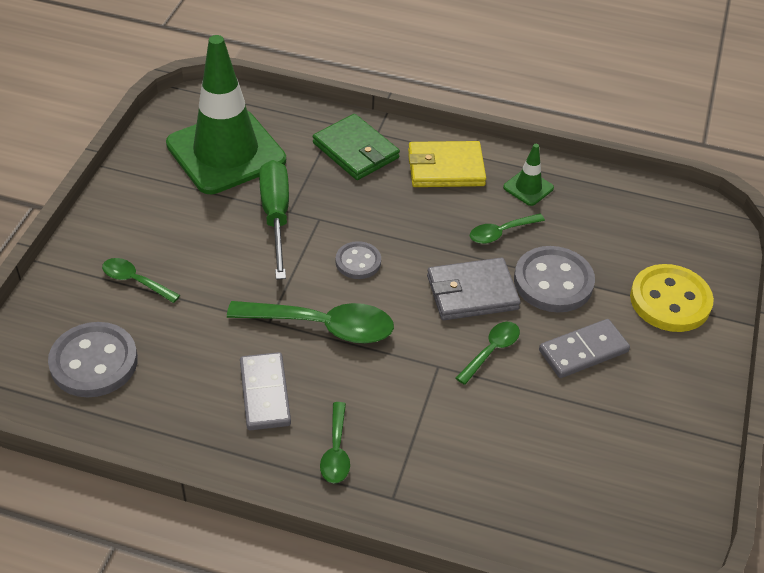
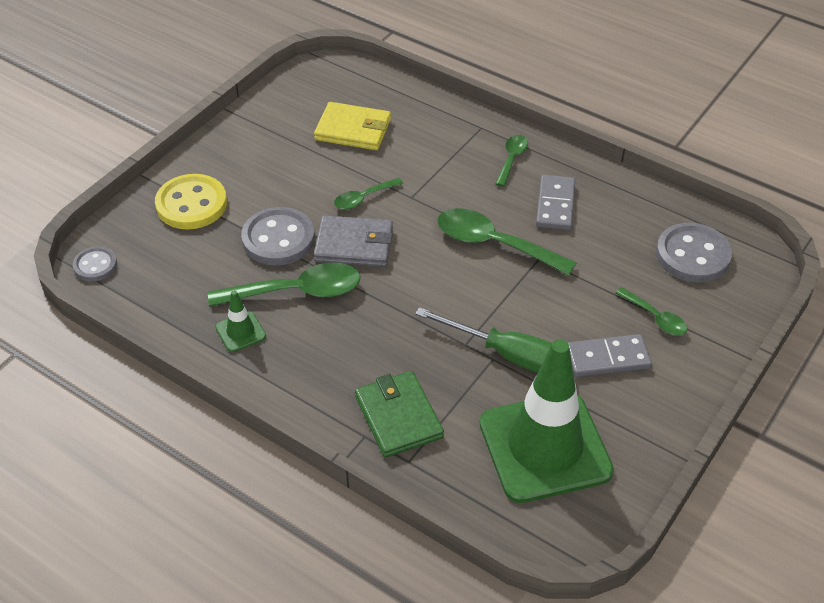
camera: 160 degrees left, 0 degrees up
(276, 216) = (508, 355): green screwdriver -> green screwdriver turned 75 degrees counterclockwise
(358, 262) = (443, 292): grey button -> grey button (95, 265)
(445, 168) = (311, 373): yellow wallet -> yellow wallet (353, 130)
(500, 233) = (297, 292): green spoon -> green spoon, size x1.84
(583, 351) = (291, 184): grey domino -> grey domino (607, 358)

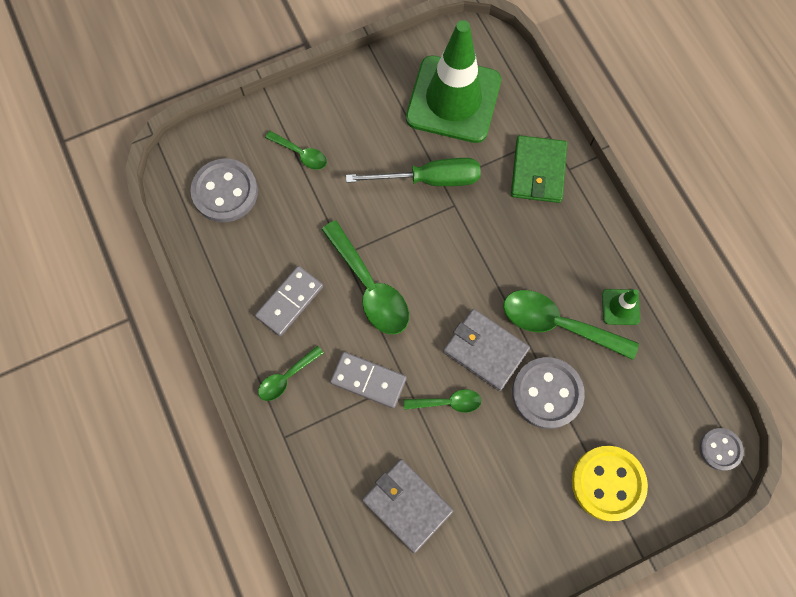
camera: 150 degrees left, 25 degrees up
(353, 130) = (407, 505): yellow wallet -> grey wallet
(508, 355) = (430, 179): green screwdriver -> green screwdriver turned 120 degrees clockwise
(607, 358) = (362, 140): grey domino -> grey domino (368, 380)
(655, 318) = (301, 154): green spoon -> green spoon turned 135 degrees clockwise

